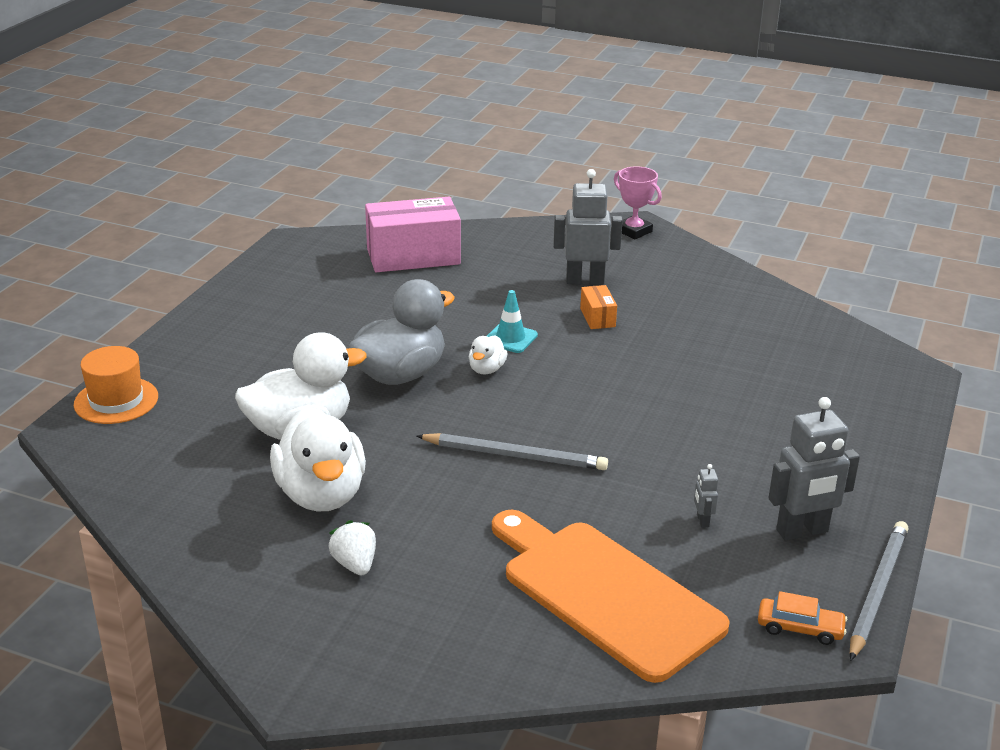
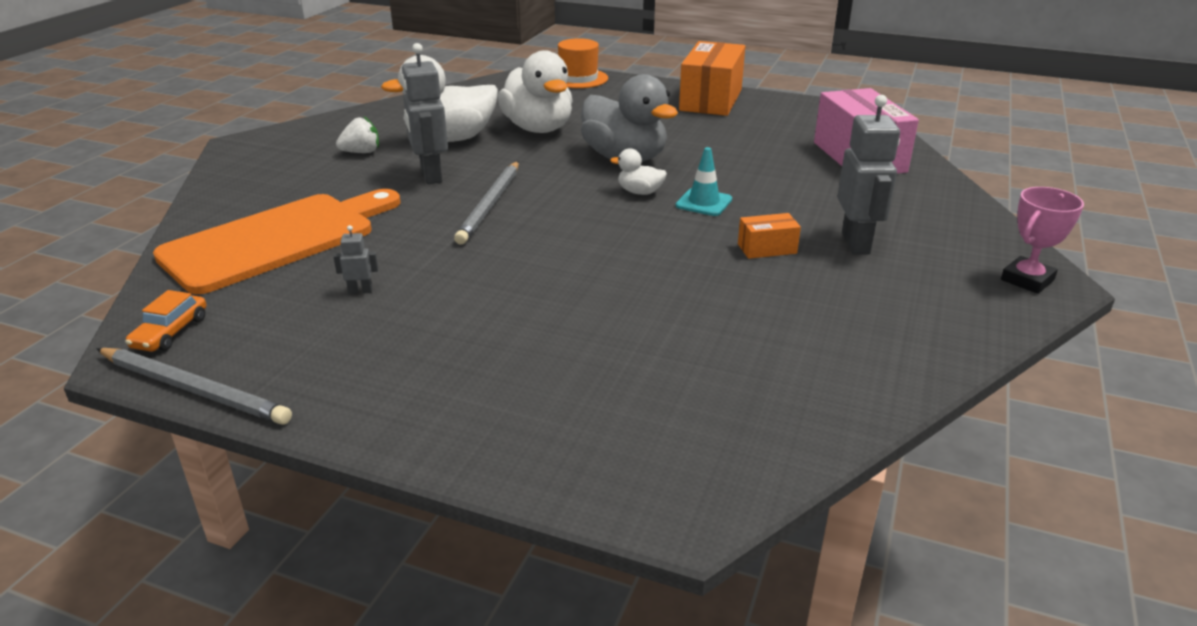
camera: 90 degrees right, 0 degrees up
(234, 314) = (711, 100): none -> orange box
(802, 531) = (318, 350): grey robot -> grey robot (430, 176)

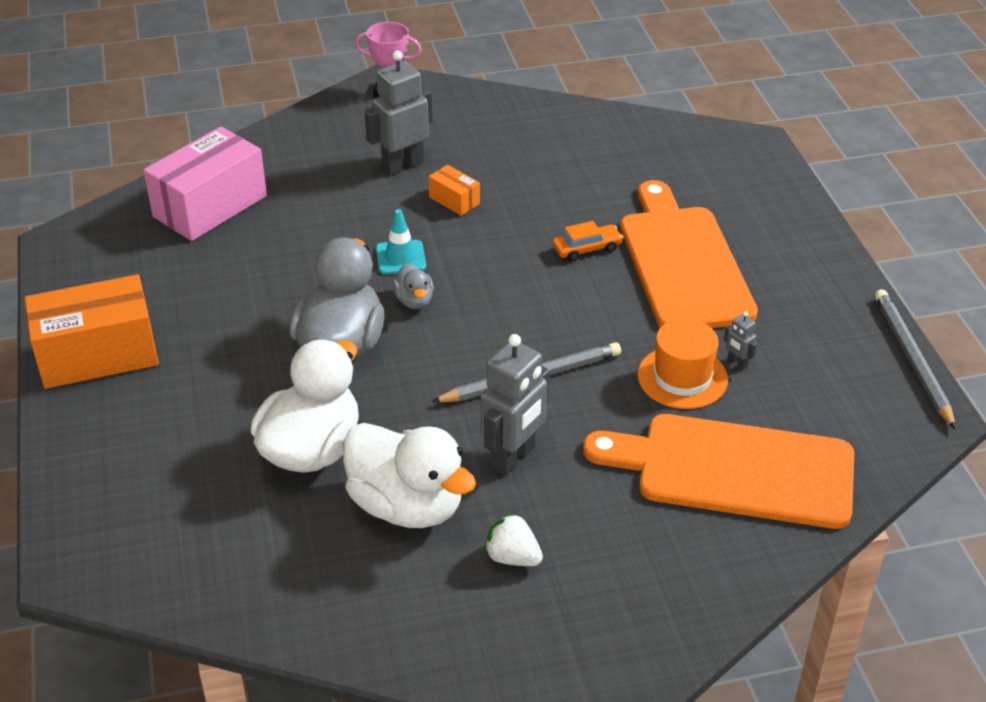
camera: 125 degrees left, 10 degrees up
(170, 332) = (893, 421): orange car -> orange car (587, 249)
(520, 326) = (683, 263): none -> orange cutting board
(578, 78) = (85, 513): orange hat -> orange hat (682, 377)
(640, 192) = (414, 301): white duck -> grey duck

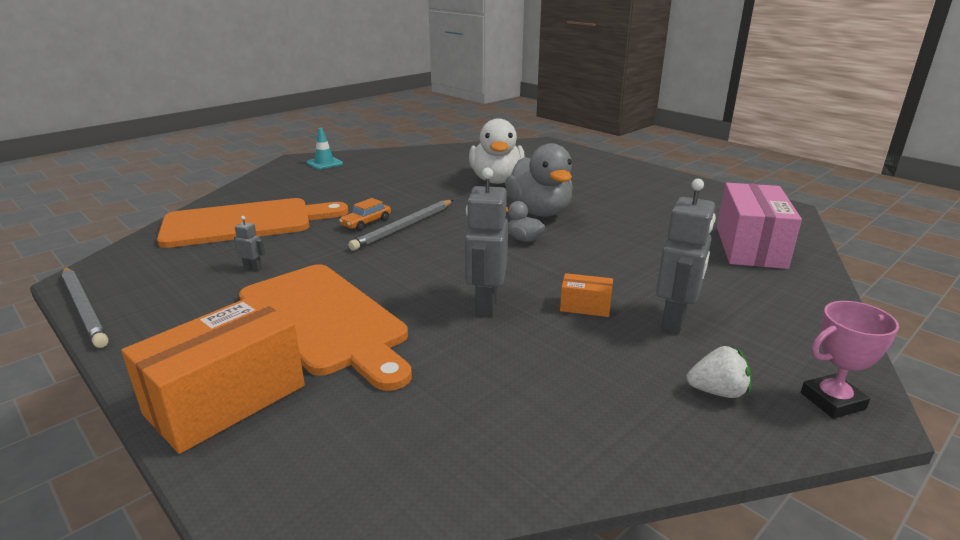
camera: 150 degrees right, 15 degrees down
(98, 355) = (656, 180): orange box -> orange box (226, 400)
(400, 258) = (568, 257): turquoise traffic cone -> turquoise traffic cone (324, 163)
(407, 505) = (427, 178): white duck -> none
(512, 557) = (360, 177): white strawberry -> white strawberry (717, 392)
(513, 457) = (386, 199): grey robot -> grey robot (485, 305)
(587, 249) = (425, 305): orange car -> orange car (366, 223)
(682, 377) = (295, 251): orange hat -> none

